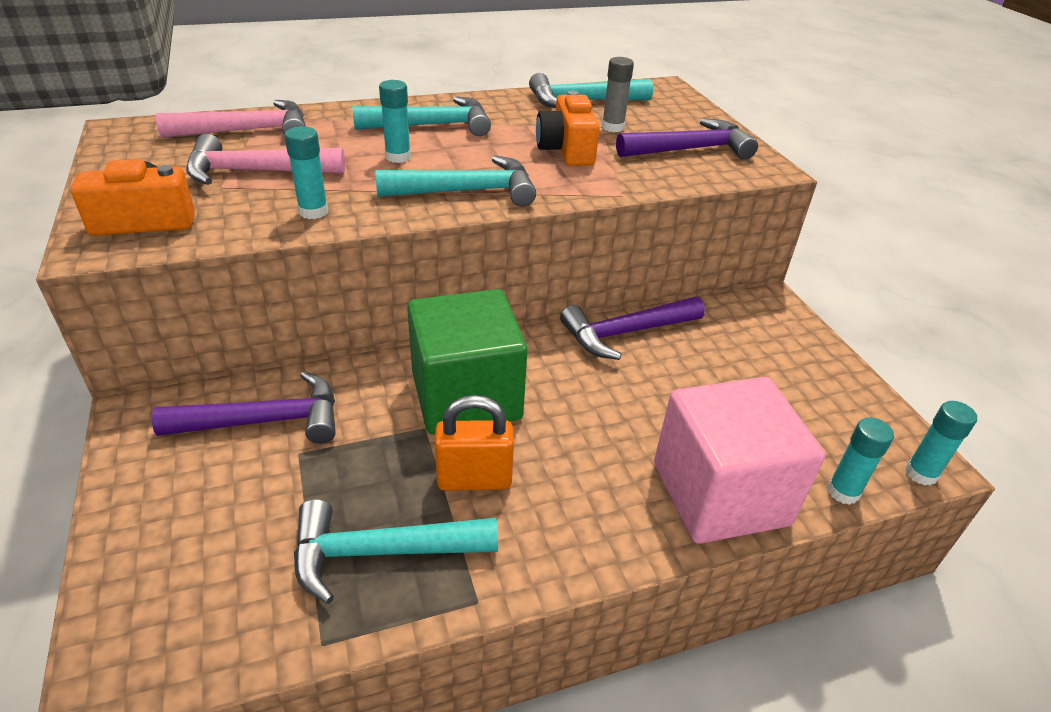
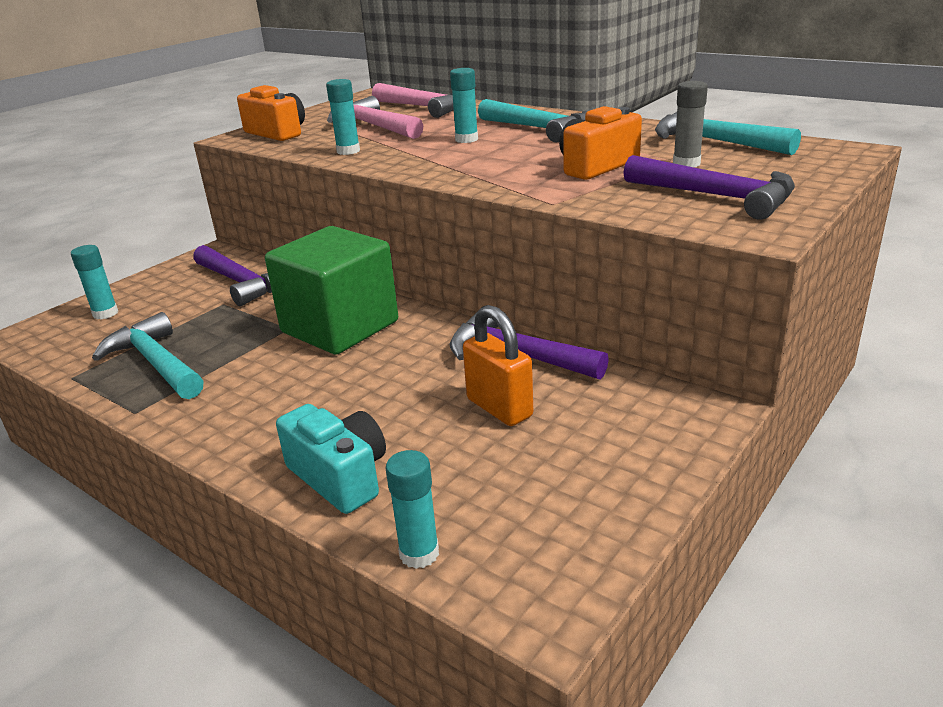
camera: 60 degrees right, 10 degrees down
(467, 191) = (453, 167): turquoise hammer -> none
(474, 479) = (252, 365): orange padlock -> orange padlock (499, 408)
(720, 494) = (340, 476): pink cube -> turquoise camera
(921, 473) = (516, 609): turquoise glue stick -> turquoise glue stick (105, 313)

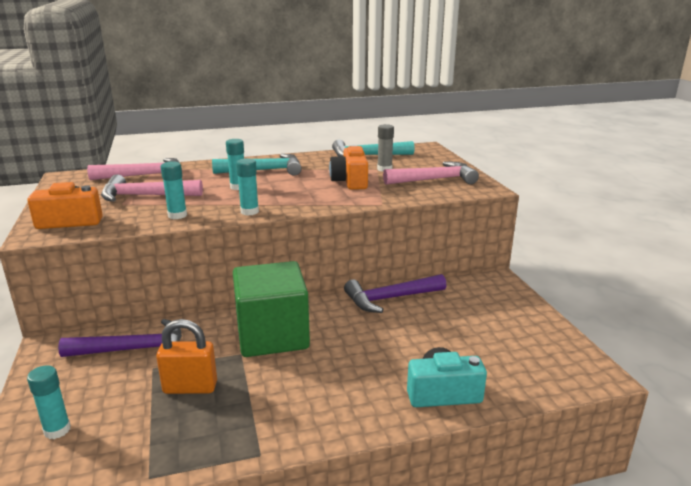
camera: 55 degrees left, 5 degrees down
(156, 363) = (199, 425): turquoise hammer -> none
(419, 553) = (533, 392): turquoise glue stick -> turquoise glue stick (249, 212)
(499, 408) = (434, 323): orange padlock -> orange padlock (190, 387)
(716, 197) = (434, 180): purple hammer -> pink hammer

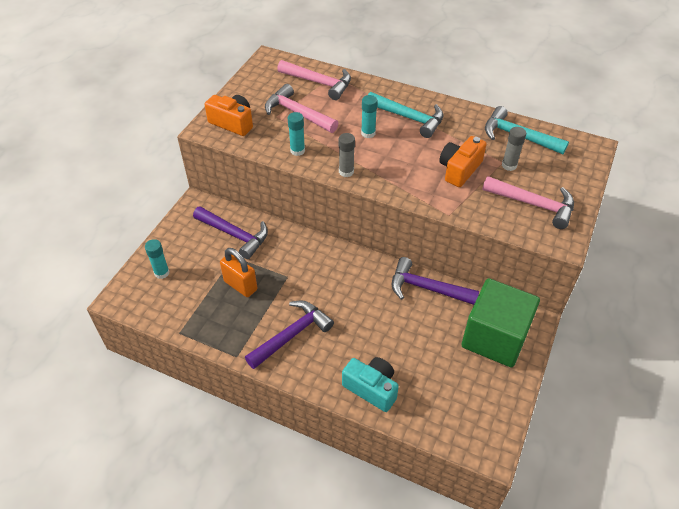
camera: 40 degrees right, 25 degrees up
(249, 212) = (346, 172): turquoise glue stick -> grey glue stick
(272, 335) = (318, 273): green cube -> green cube (494, 337)
(304, 397) = (292, 335): none -> purple hammer

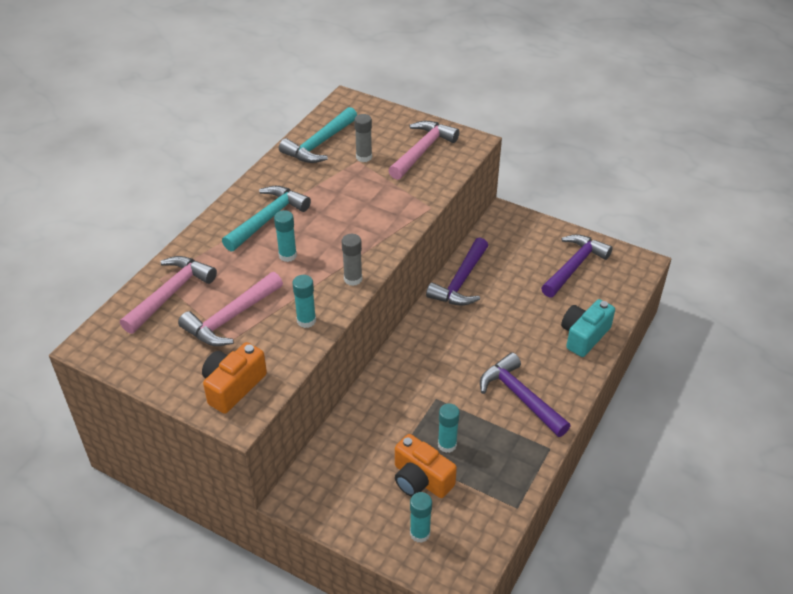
camera: 85 degrees left, 5 degrees down
(234, 235) = (361, 452): purple hammer -> purple hammer (574, 266)
(240, 285) = (447, 445): orange padlock -> turquoise glue stick
(459, 169) = (364, 191): orange camera -> orange camera (421, 479)
(494, 337) = (523, 242): green cube -> none

